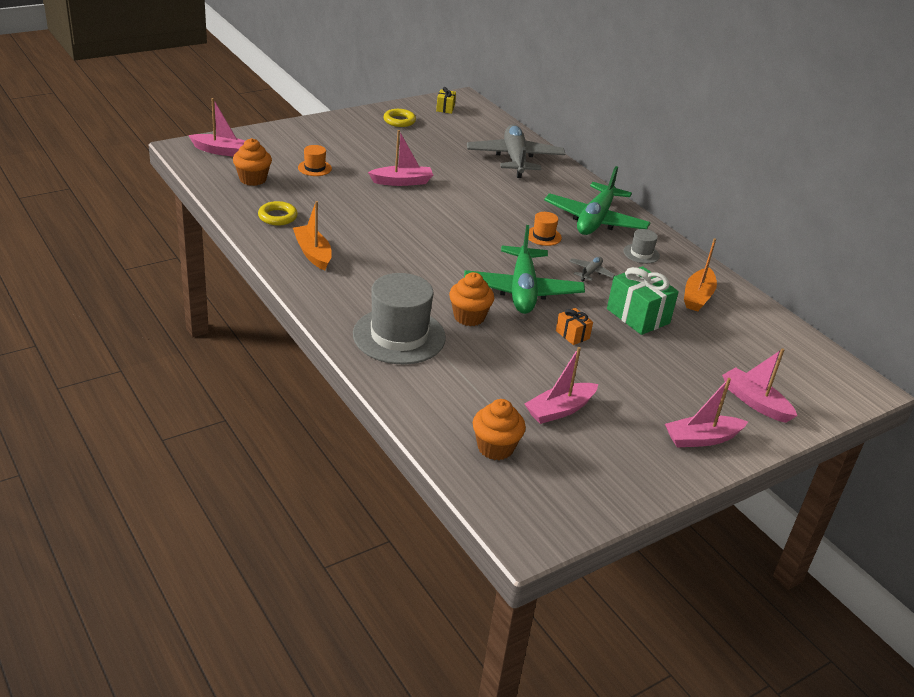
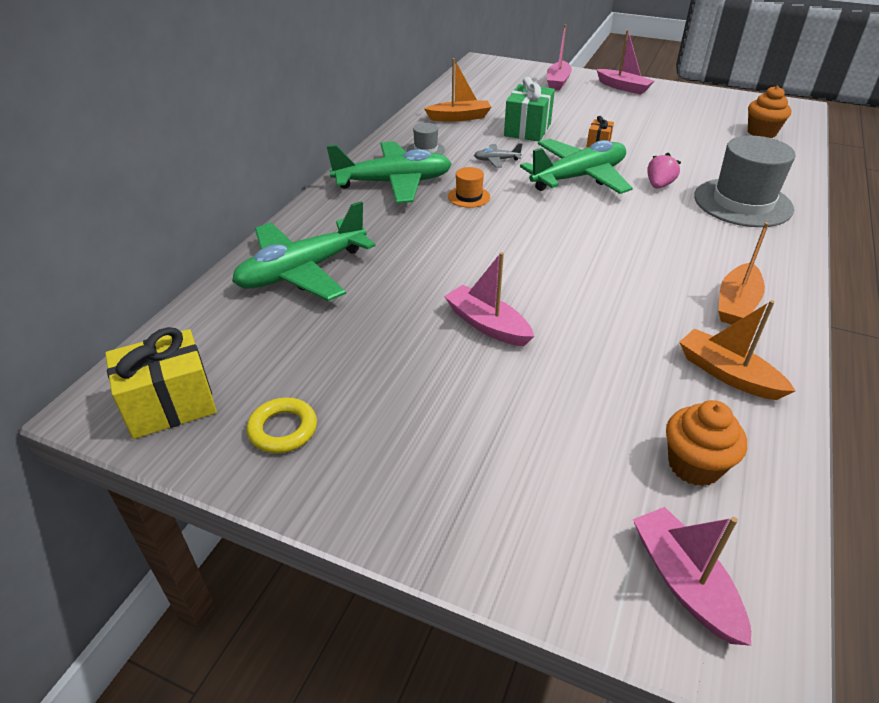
camera: 120 degrees left, 5 degrees up
(277, 217) = (727, 374): yellow ring -> orange boat
(314, 168) = (567, 423): orange hat -> none
(445, 108) = (170, 405): yellow gift -> yellow gift, size x1.91
(469, 317) = (659, 185): orange cupcake -> pink strawberry
(515, 159) = (302, 271): grey plane -> green plane
(559, 410) = (686, 126): pink boat -> none

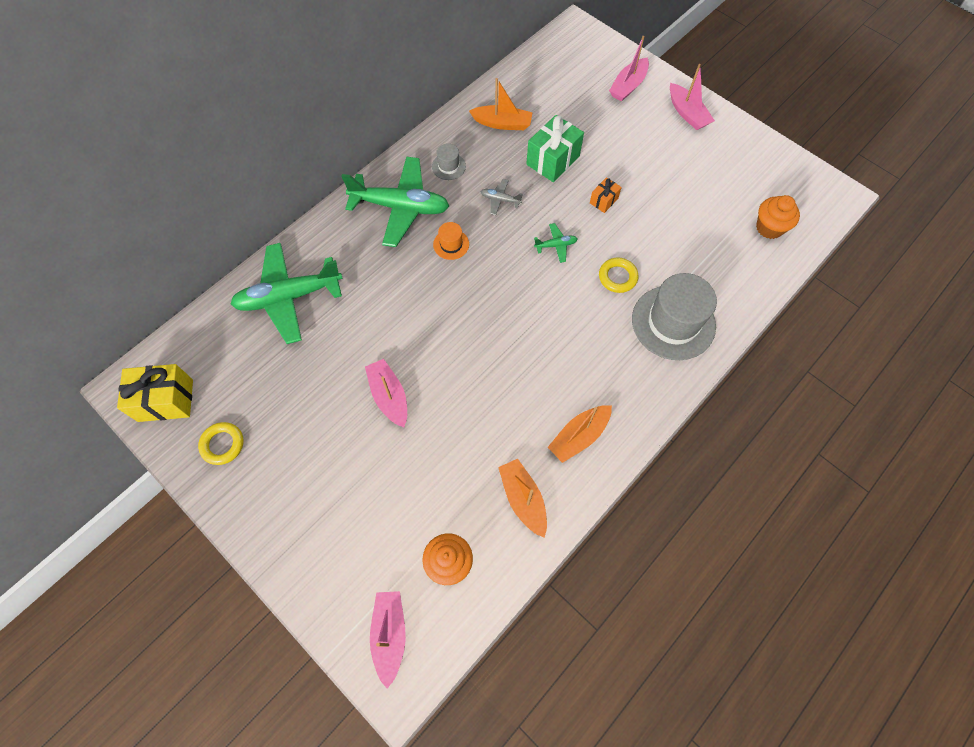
camera: 20 degrees right, 25 degrees up
(578, 177) = (556, 245): green plane -> green plane, size x0.42
(659, 185) = (617, 277): pink strawberry -> yellow ring

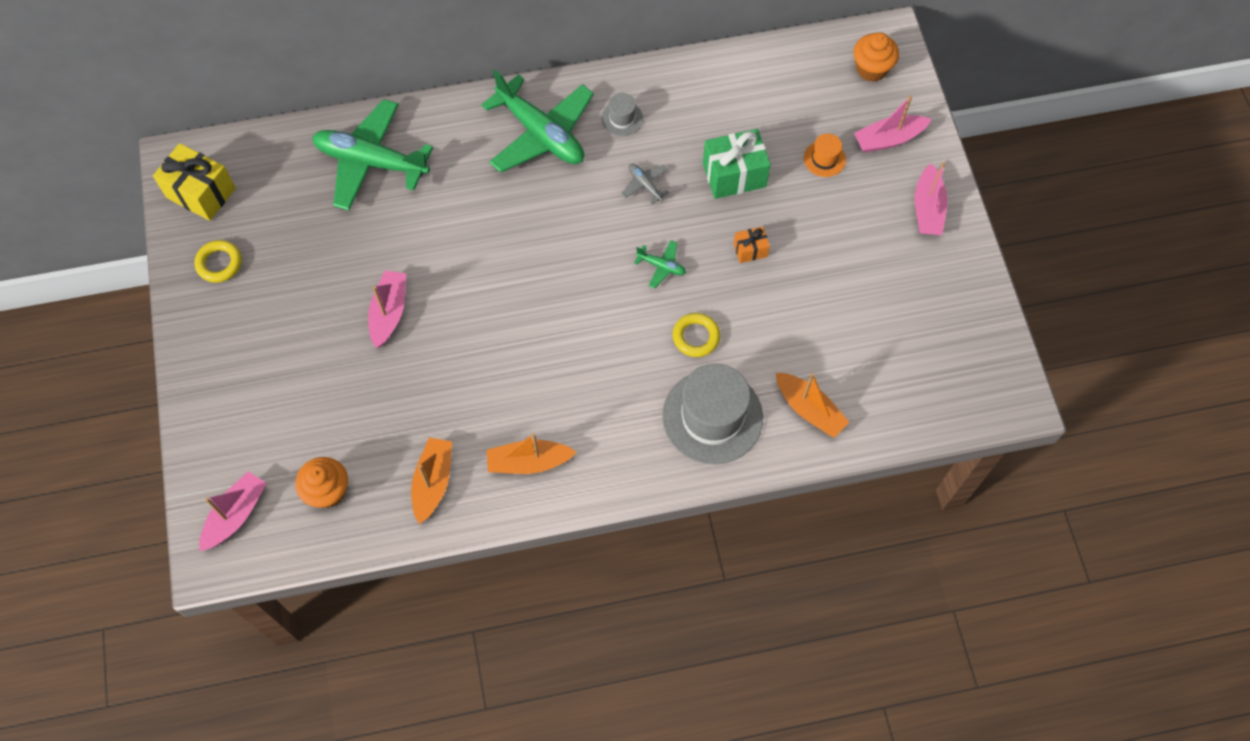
camera: 35 degrees right, 0 degrees up
(451, 244) = (559, 202): orange hat -> orange hat (824, 159)
(502, 123) = (715, 103): orange boat -> orange boat (809, 409)
(769, 228) = (903, 386): orange cupcake -> orange cupcake (871, 69)

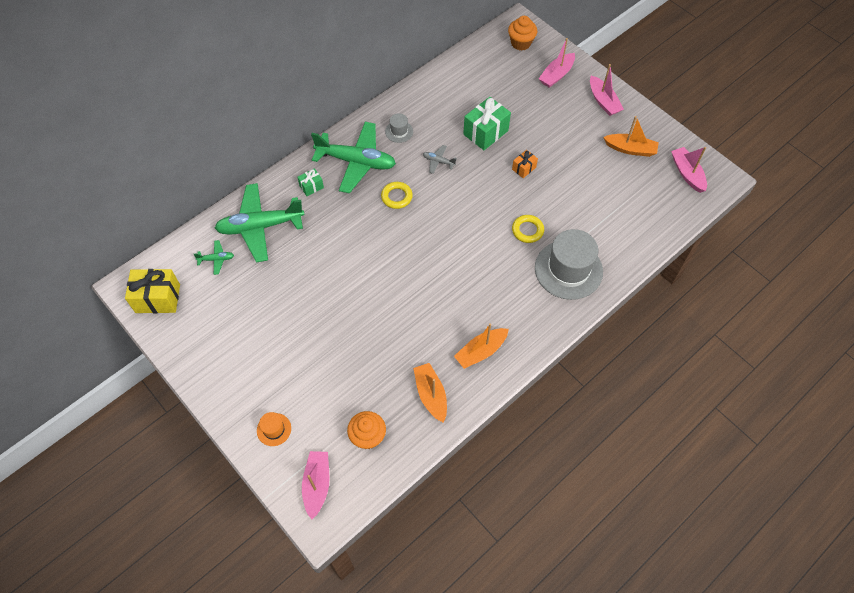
camera: 30 degrees left, 5 degrees down
(219, 263) = (200, 335): yellow ring -> yellow ring (396, 197)
(389, 312) = (333, 309): pink boat -> pink boat (687, 173)
(465, 139) = (311, 186): none -> green gift
(661, 266) = (480, 201): green plane -> green plane (216, 259)
(809, 409) = (618, 238): orange boat -> orange boat (630, 149)
(824, 159) = (529, 101): orange hat -> orange hat (274, 429)

